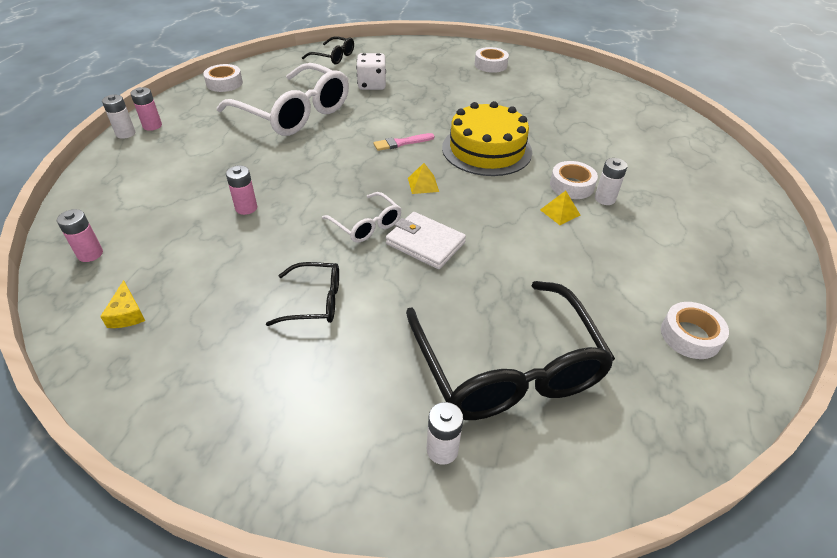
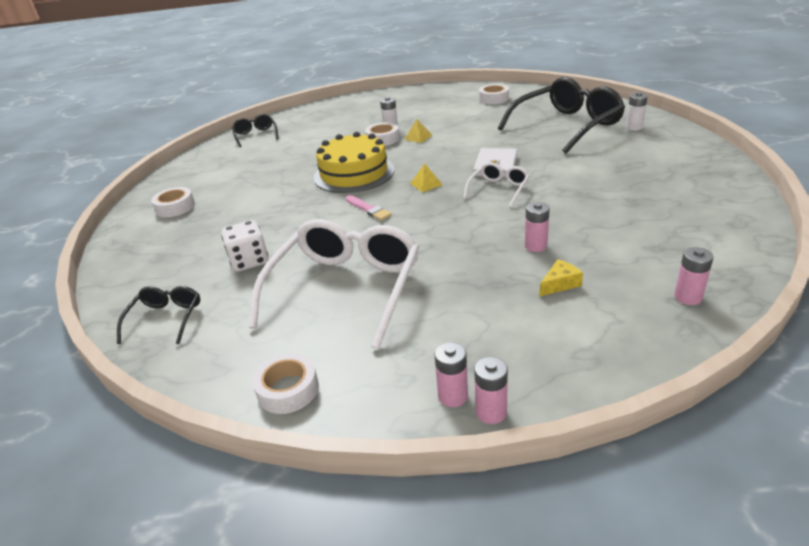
camera: 105 degrees left, 10 degrees down
(125, 133) = (491, 412): white battery -> pink battery
(127, 314) = (704, 242): yellow cheese -> yellow cheese (560, 284)
(315, 301) = (593, 182): black glasses -> black glasses (256, 135)

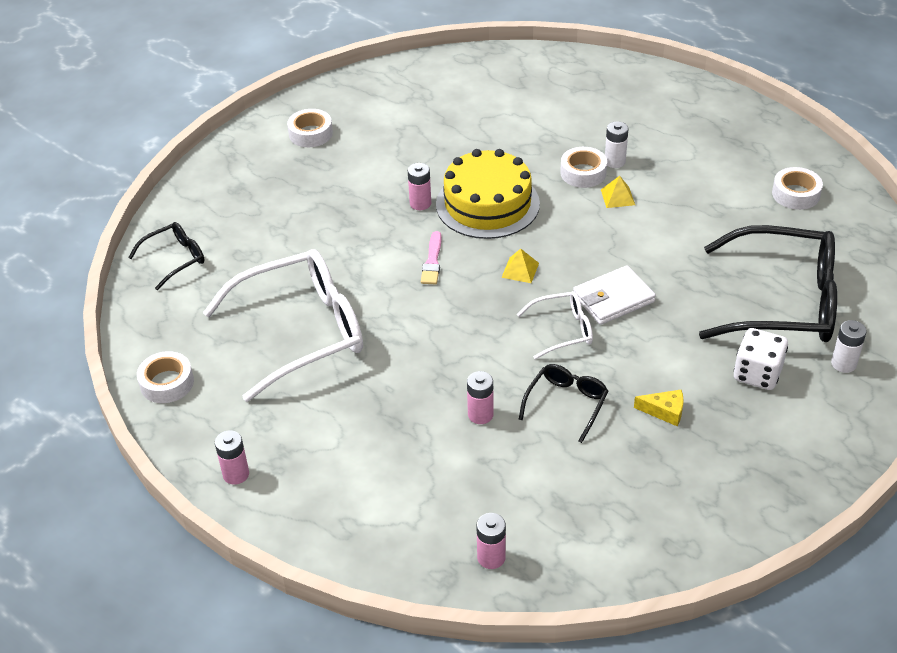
camera: 45 degrees right, 10 degrees up
(249, 261) = (282, 246): white dice -> white dice (757, 374)
(256, 135) = (490, 72): black glasses -> black glasses (566, 404)
(491, 412) = (238, 504): pink battery -> pink battery (420, 203)
(560, 284) = (433, 462): yellow cheese -> yellow cheese (664, 411)

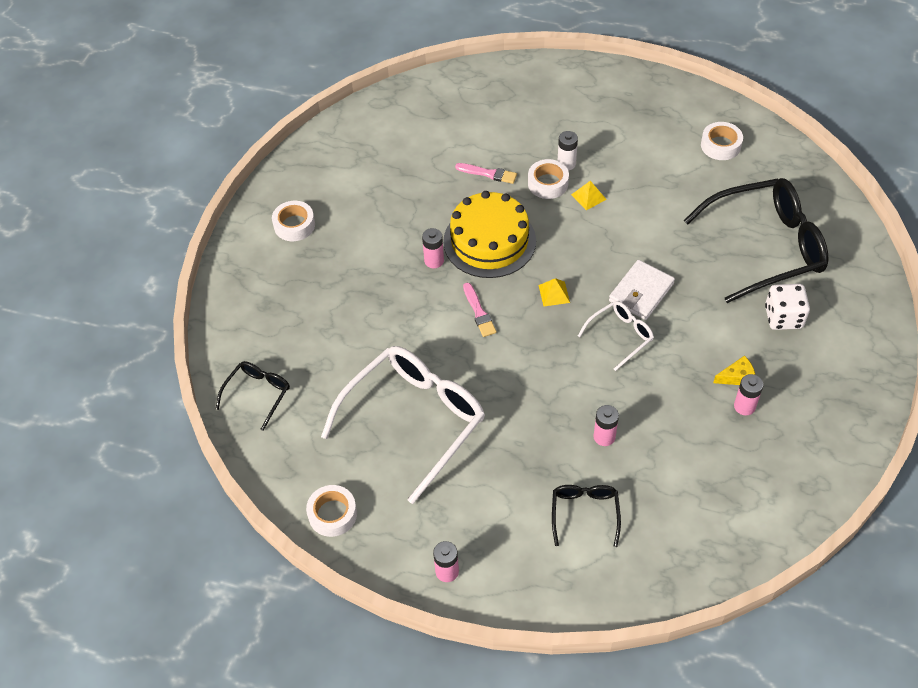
camera: 25 degrees left, 10 degrees up
(491, 557) = (687, 555): pink battery -> pink battery (744, 406)
(528, 147) = (488, 174): none -> pink brush
(566, 404) = (662, 400): black glasses -> black glasses (584, 513)
(843, 364) = (837, 284): white battery -> none

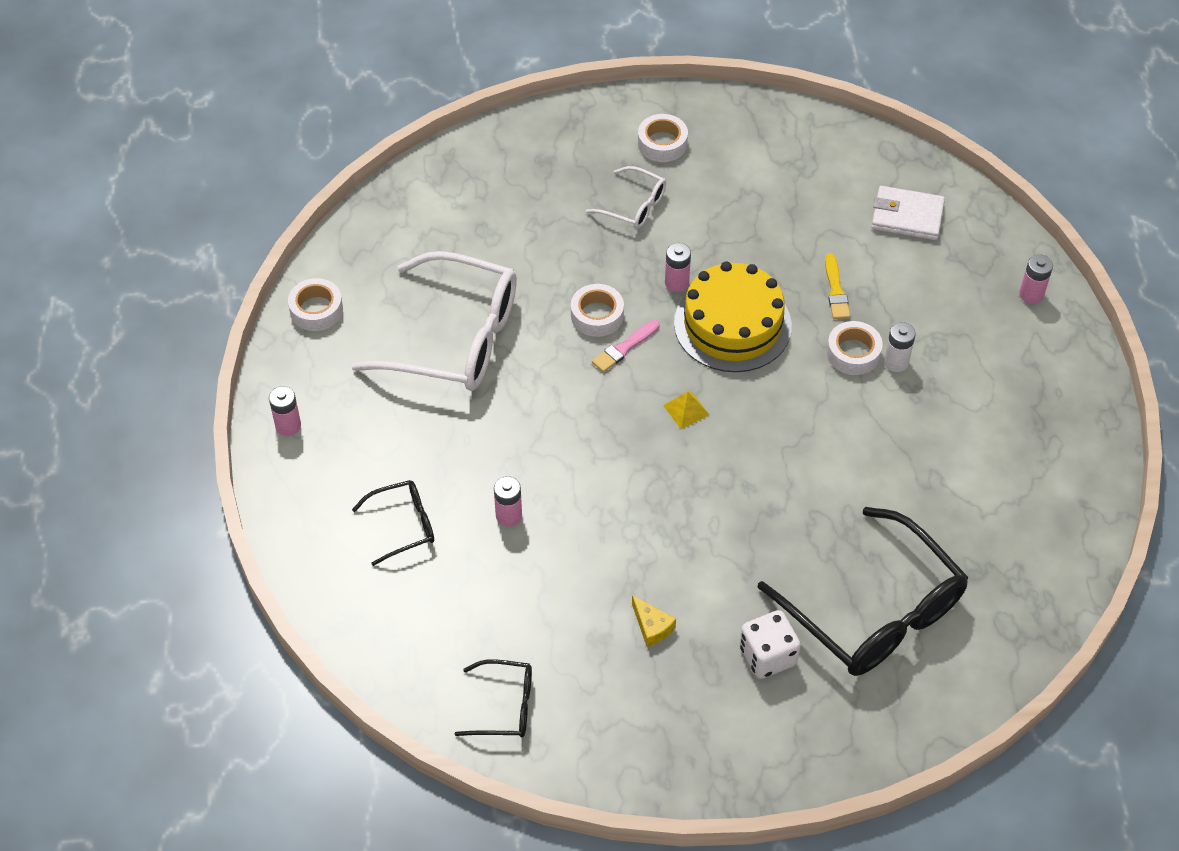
camera: 65 degrees right, 0 degrees up
(258, 394) = (430, 198): black glasses -> black glasses (505, 706)
(488, 174) = (836, 290): pink brush -> yellow brush
(588, 197) = (854, 400): yellow pyramid -> none
(620, 336) = (656, 492): white glasses -> white glasses (634, 206)
(641, 292) = (732, 495): white wallet -> white wallet (907, 216)
(720, 145) = (1024, 518): white tape -> white tape (597, 315)
(744, 406) = (612, 644): pink battery -> pink battery (1031, 294)

